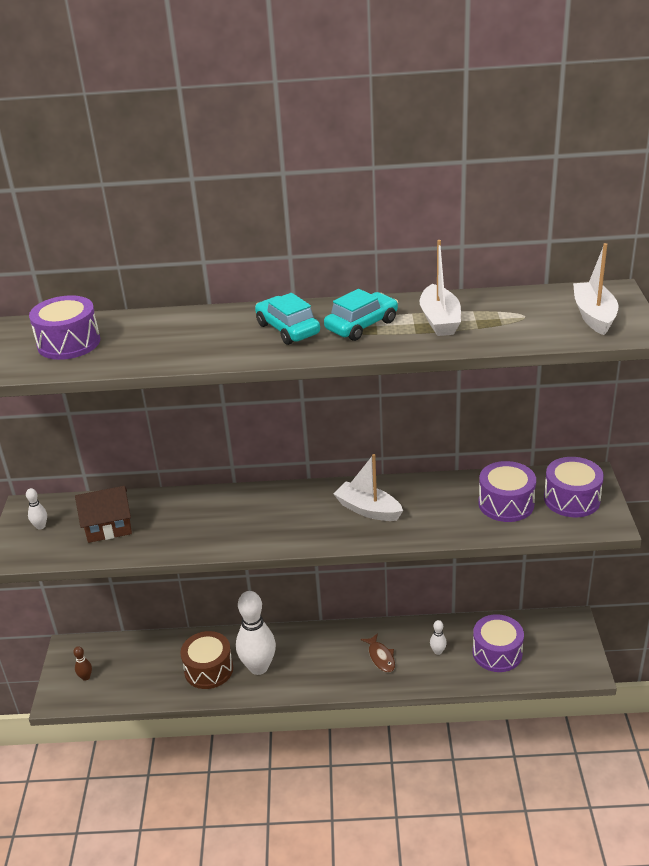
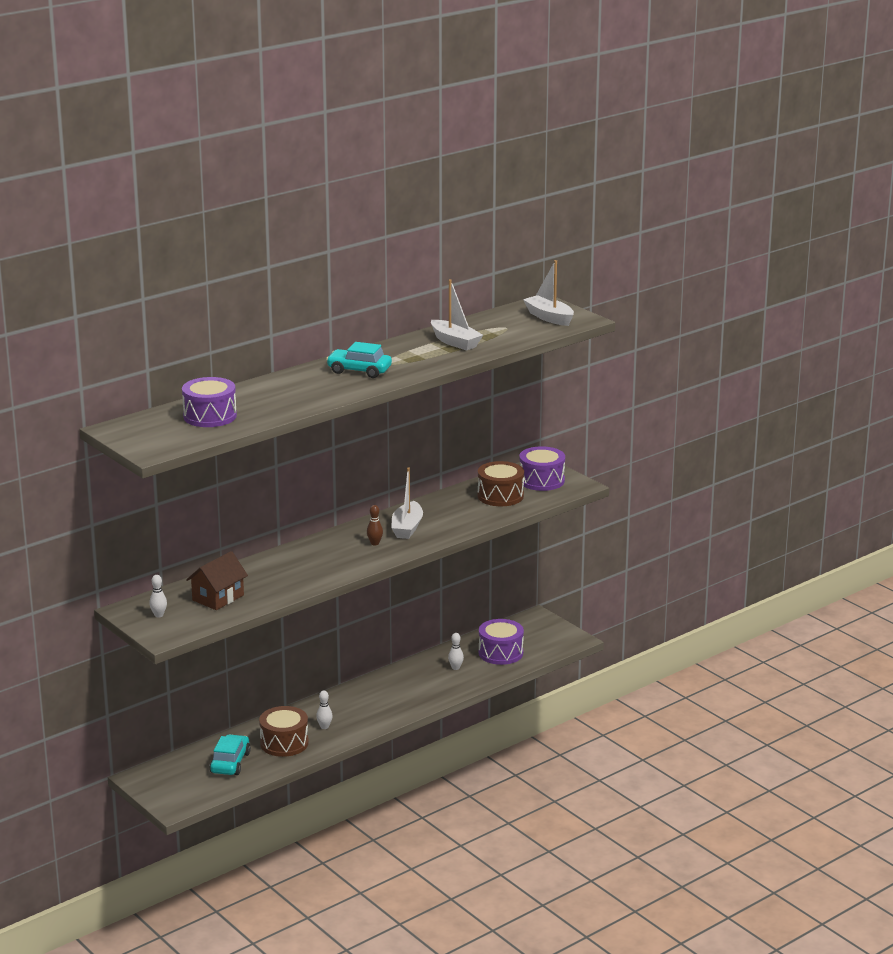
camera: 40 degrees left, 10 degrees down
(86, 677) = (181, 786): brown bowling pin -> brown bowling pin (375, 543)
(258, 667) = (324, 727): white bowling pin -> white bowling pin, size x0.42
(361, 325) = (407, 357): turquoise car -> turquoise car (230, 763)
(368, 510) = (407, 528): white boat -> white boat turned 75 degrees counterclockwise
(381, 657) = (415, 686): brown fish -> none
(506, 504) = (500, 496): purple drum -> brown drum

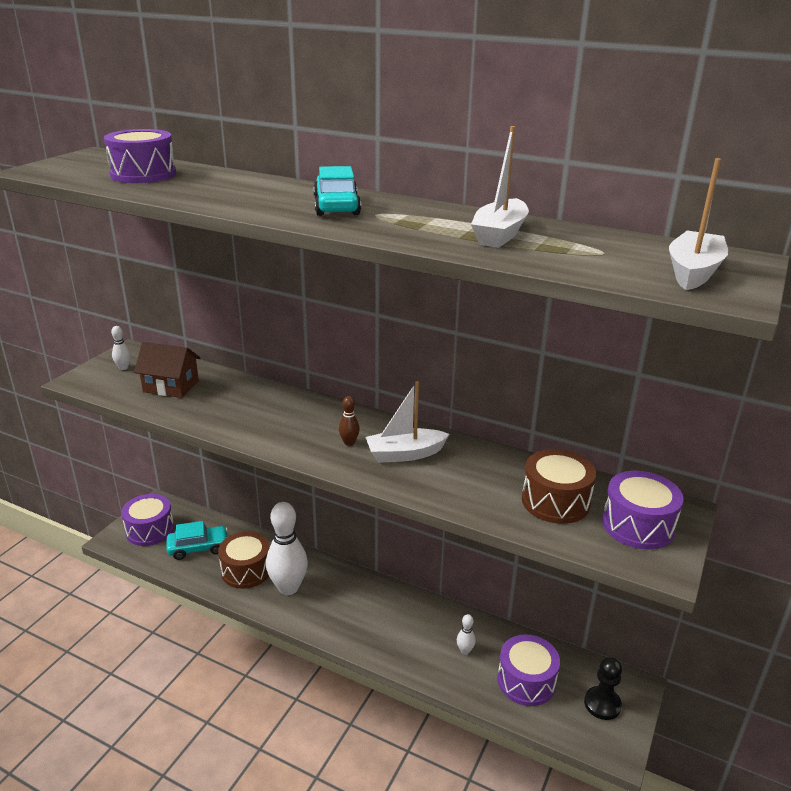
camera: 65 degrees right, 5 degrees up
(178, 785) = (150, 530): none -> purple drum
(324, 727) = (288, 588): white bowling pin -> white bowling pin, size x2.37
(540, 632) = (602, 704): none -> black pawn

